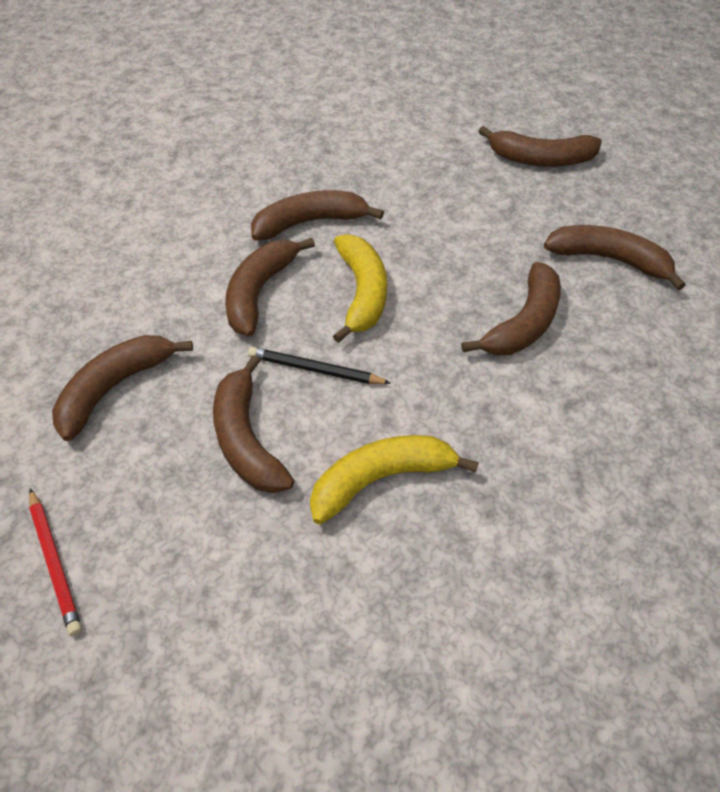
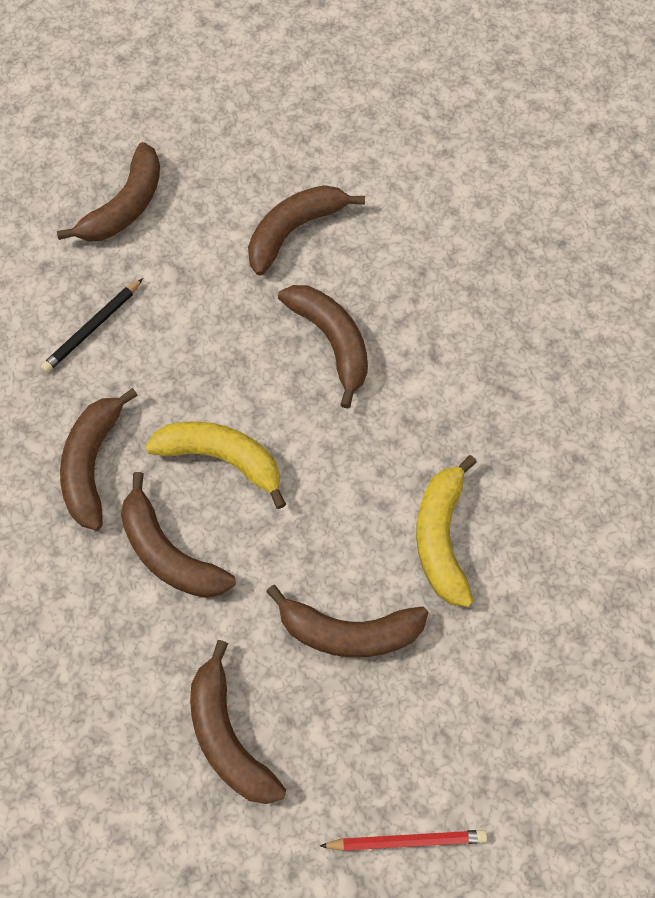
camera: 65 degrees left, 15 degrees up
(315, 370) = (297, 541): black pencil -> black pencil (92, 328)

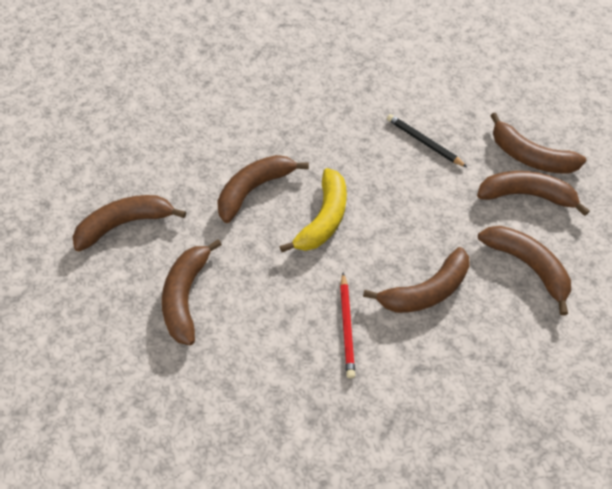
camera: 90 degrees right, 10 degrees down
(93, 464) = (319, 147): brown banana -> brown banana (526, 195)
(407, 840) = (33, 328): red pencil -> red pencil (347, 327)
(441, 537) = (254, 365): yellow banana -> none

